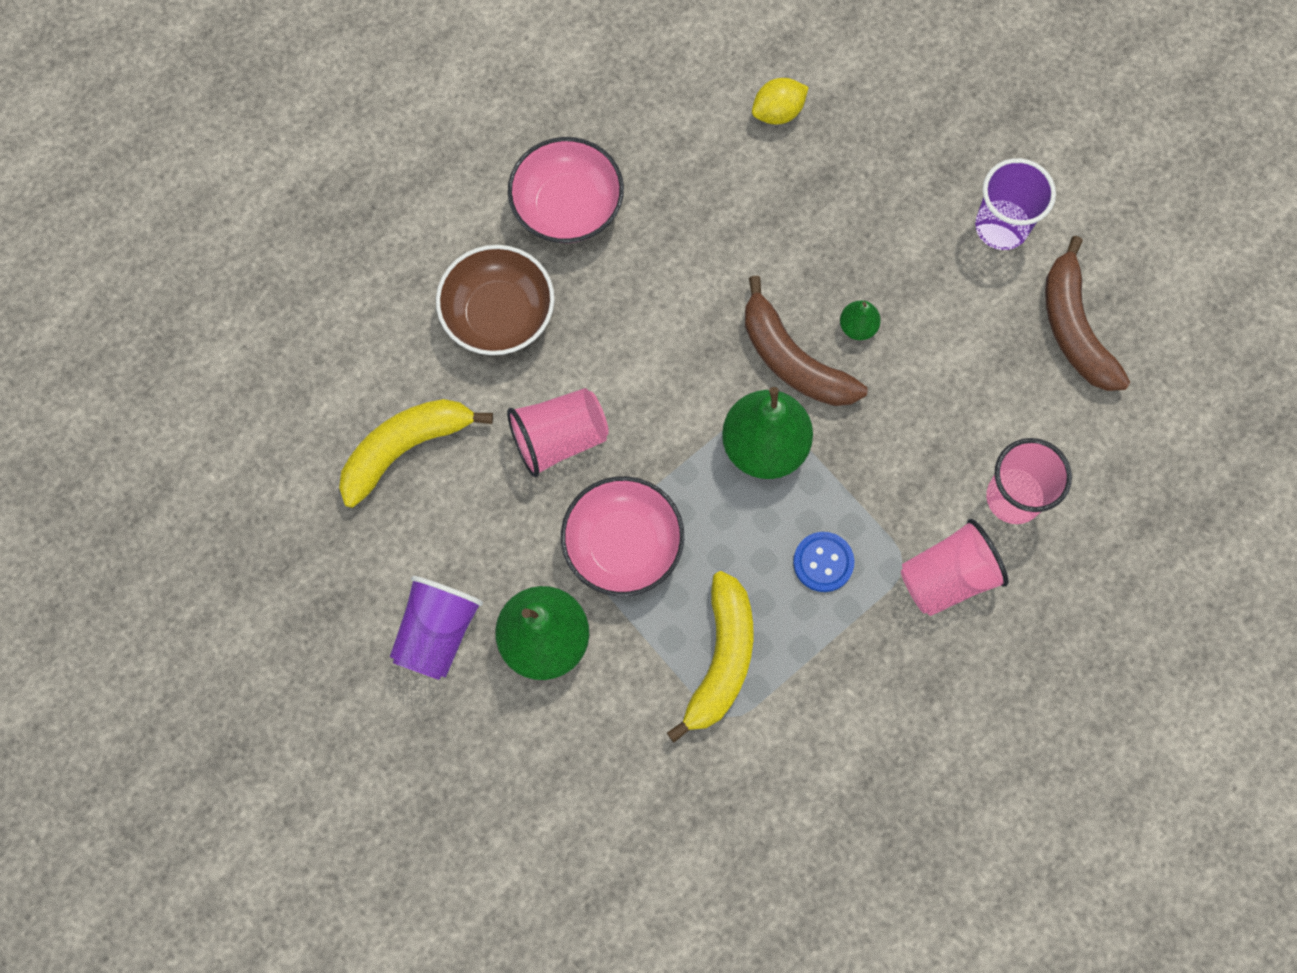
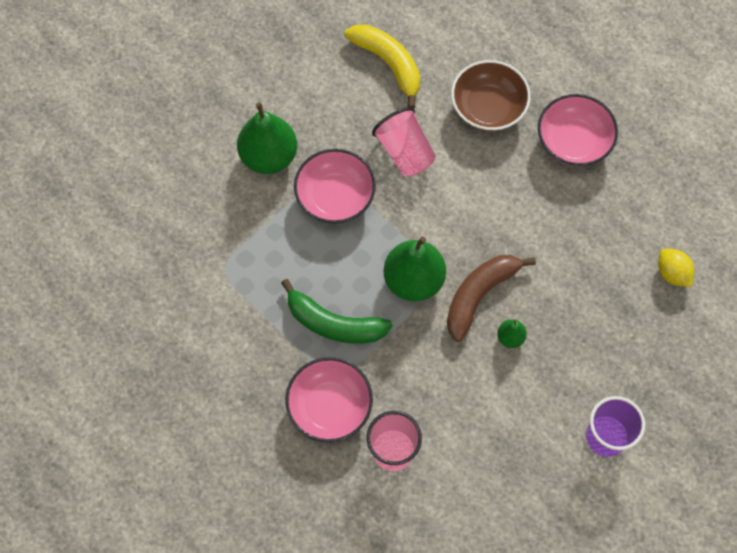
camera: 85 degrees right, 5 degrees down
(437, 633) = (269, 95): purple cup -> none
(721, 659) = (262, 262): yellow banana -> none
(823, 562) = (334, 323): blue button -> green banana
(947, 577) = (330, 406): pink cup -> pink bowl
(1074, 328) = (530, 493): brown banana -> none

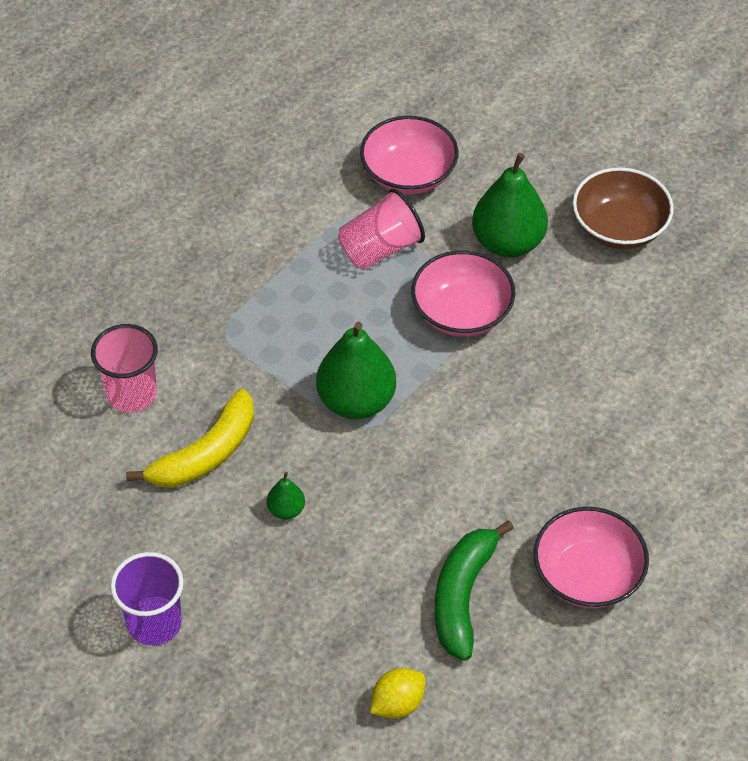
camera: 85 degrees right, 15 degrees down
(330, 406) = (185, 328): pink bowl -> pink bowl (408, 174)
(334, 323) = (291, 324): green banana -> green banana (463, 596)
(388, 64) = (667, 354): yellow banana -> yellow banana (205, 454)
(405, 152) = (537, 380): pink cup -> pink cup (380, 249)
(479, 295) = (342, 473): brown banana -> none
(488, 108) = (622, 470): brown bowl -> brown bowl (619, 227)

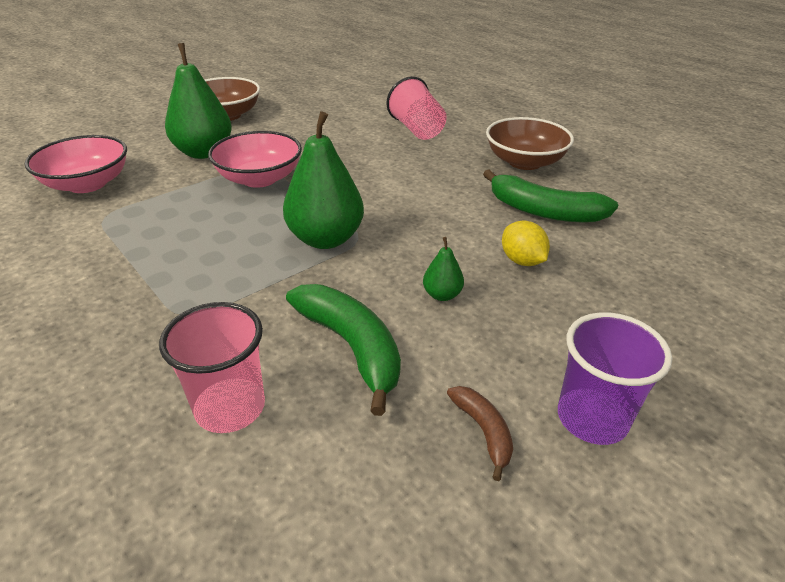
camera: 80 degrees left, 15 degrees down
(132, 551) = (483, 431): none -> brown banana
(205, 454) = (351, 347): yellow banana -> green banana
(380, 249) = (158, 207): pink cup -> pink cup (417, 130)
(397, 703) = (657, 254): yellow lemon -> yellow lemon (522, 261)
(587, 575) = (524, 162): pink bowl -> brown bowl

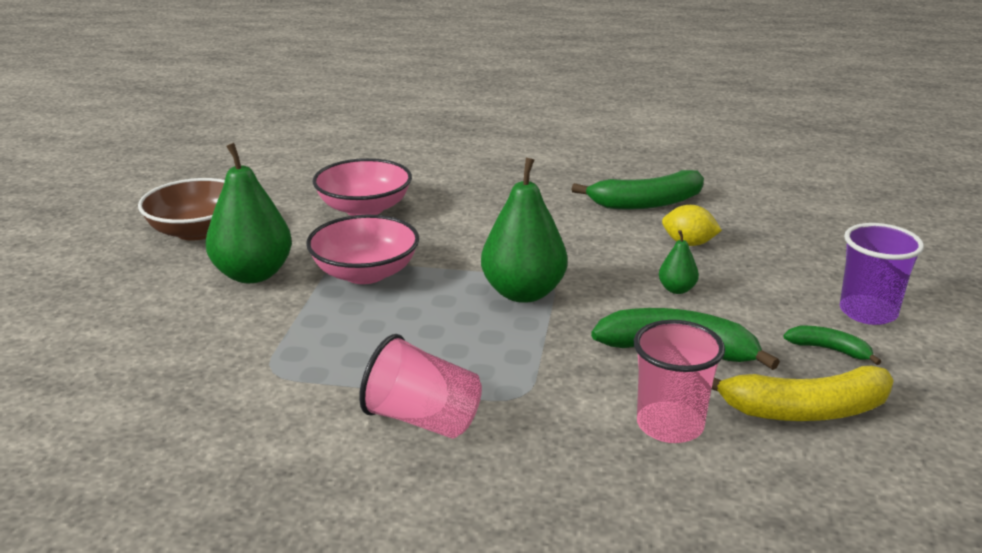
camera: 40 degrees left, 10 degrees down
(87, 184) = (180, 355): pink bowl -> pink bowl (364, 208)
(355, 475) = (805, 410): none -> yellow banana
(417, 130) = (432, 175): pink cup -> pink cup (423, 420)
(483, 431) = (829, 350): brown banana -> green banana
(524, 162) = (570, 171): brown bowl -> none

